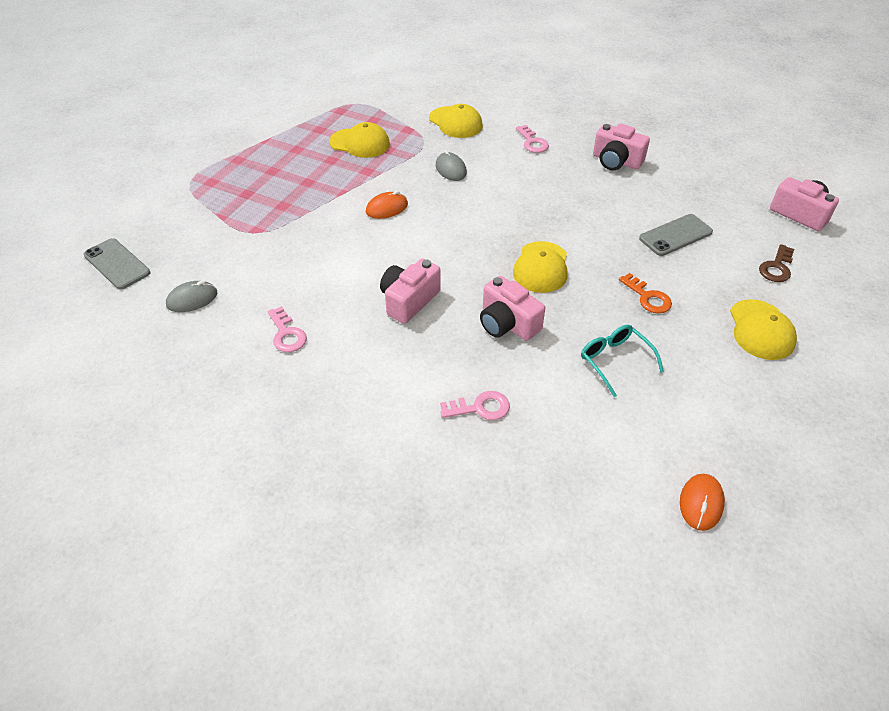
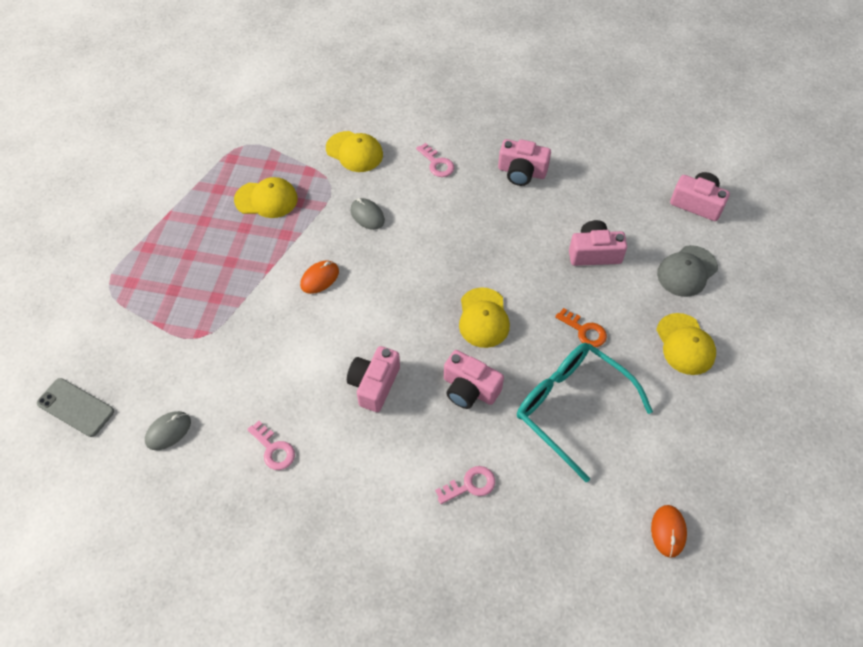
camera: 15 degrees left, 10 degrees up
(615, 361) = (571, 407): turquoise glasses -> turquoise glasses, size x1.89
(675, 235) = (594, 253): grey phone -> pink camera
(776, 267) = (687, 271): brown key -> grey cap

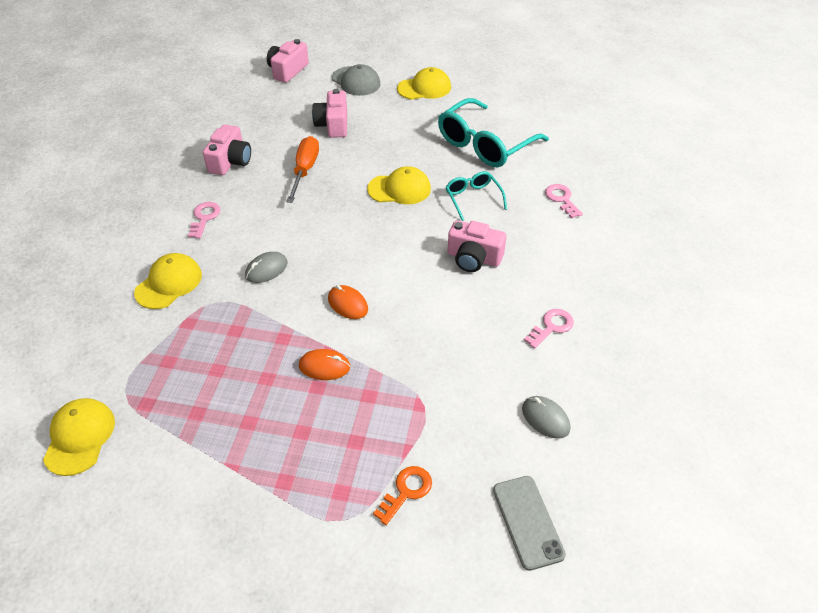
camera: 90 degrees left, 10 degrees down
(76, 407) = (528, 522): grey phone -> grey phone turned 45 degrees counterclockwise
(266, 199) = (225, 360): yellow cap -> yellow cap (79, 437)
(437, 163) = (204, 218): pink key -> pink key turned 45 degrees counterclockwise
(469, 389) = (473, 198): pink camera -> turquoise glasses
(511, 233) = (305, 170): none -> orange screwdriver
(584, 331) = (412, 134): orange key -> orange key (406, 491)
(668, 531) = (577, 108): orange mouse -> orange mouse (324, 366)

